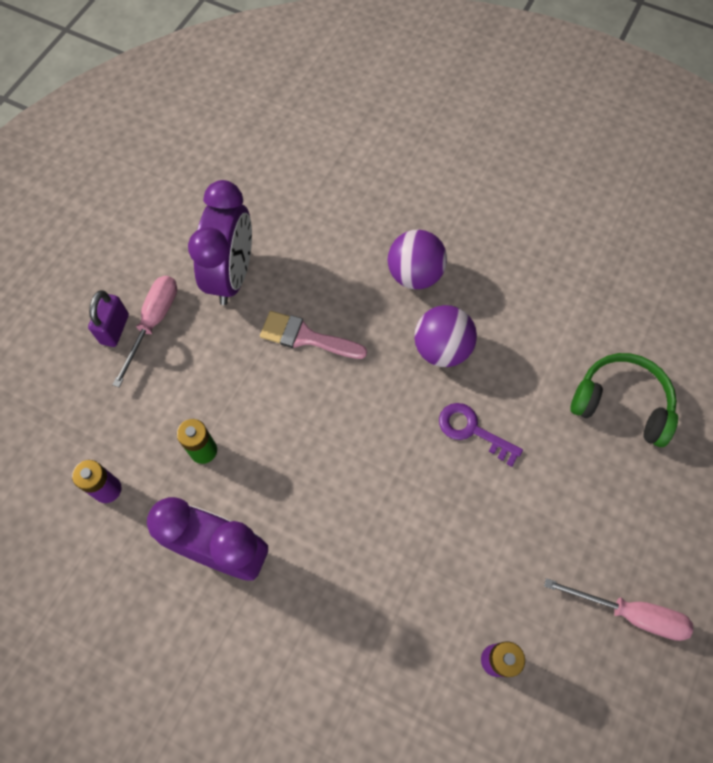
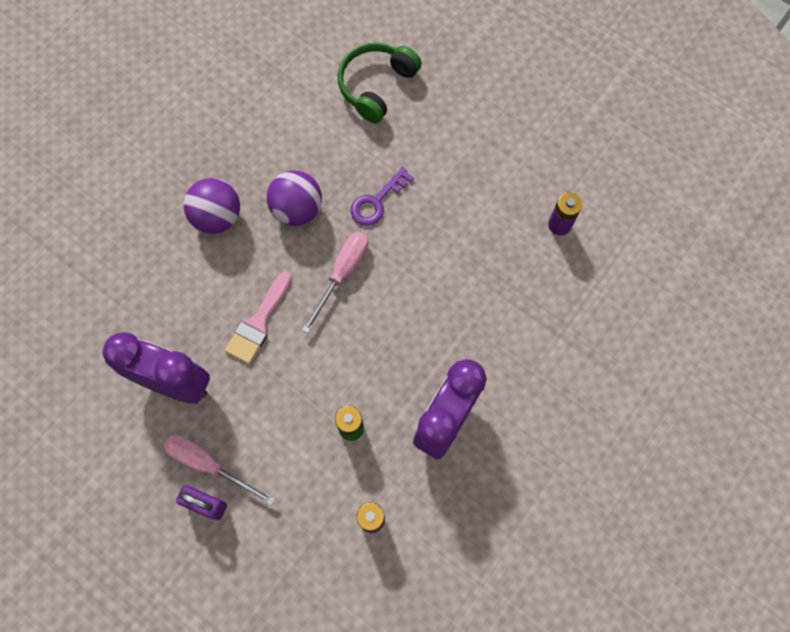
camera: 80 degrees left, 5 degrees up
(630, 613) = (538, 126): pink screwdriver -> pink screwdriver (342, 274)

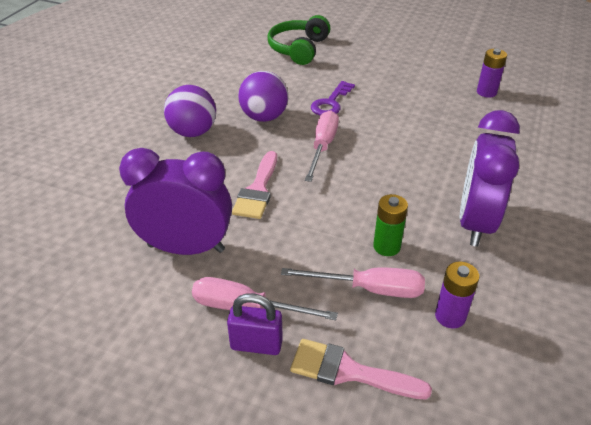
camera: 15 degrees left, 30 degrees down
(269, 549) = (348, 371): none -> pink brush
(316, 472) = (369, 289): none -> pink screwdriver

